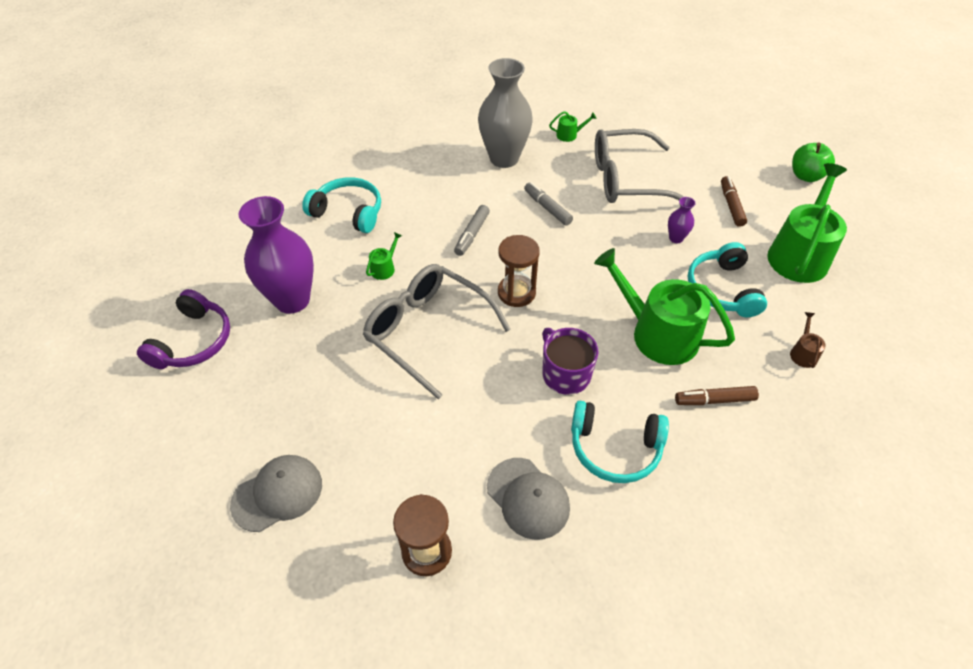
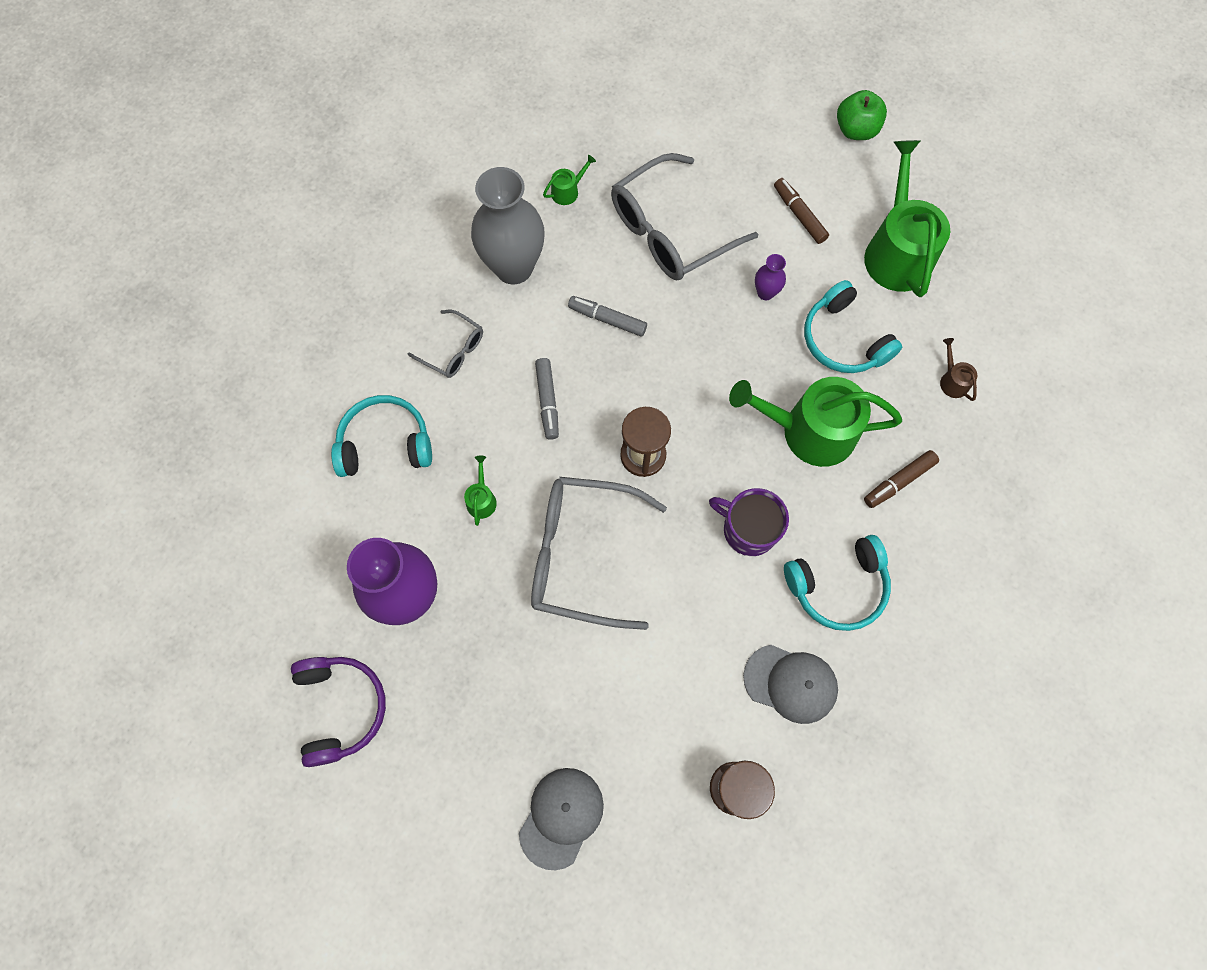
camera: 30 degrees left, 20 degrees up
(431, 183) = (453, 350): none -> grey glasses

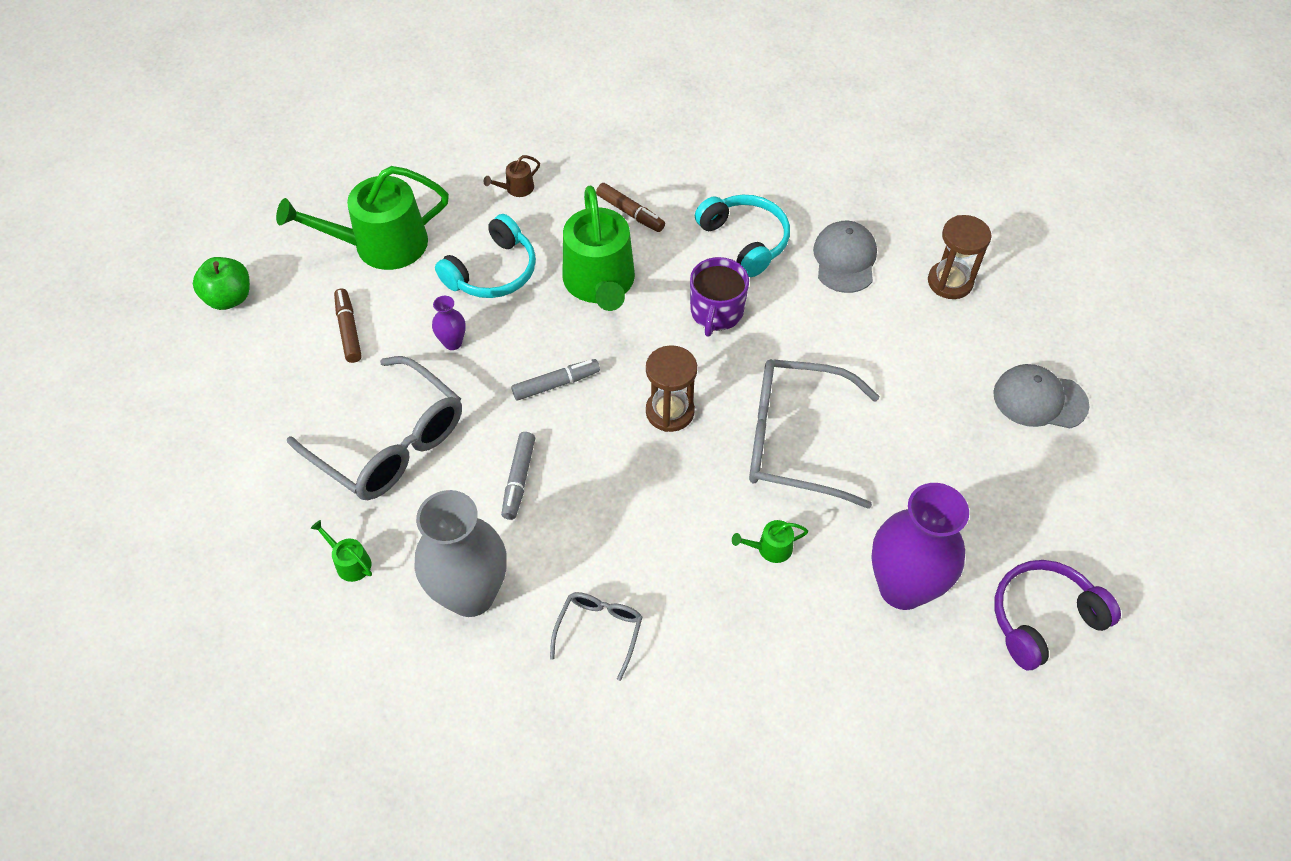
camera: 105 degrees left, 15 degrees down
(385, 443) = (740, 670): turquoise headphones -> none
(547, 401) = (636, 514): grey marker -> grey marker (556, 384)
(582, 555) = (794, 441): grey glasses -> grey glasses turned 105 degrees clockwise
(799, 214) = (349, 330): brown marker -> brown marker turned 120 degrees clockwise

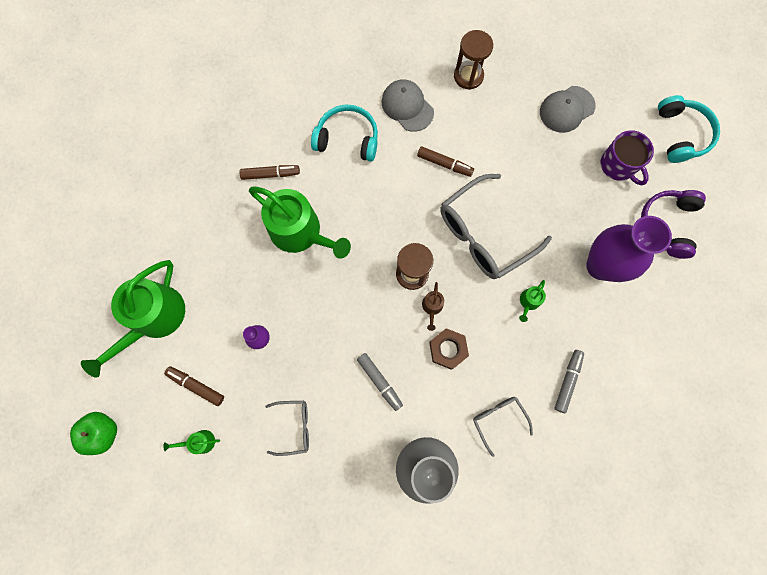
camera: 45 degrees left, 20 degrees up
(350, 562) = (347, 508): green watering can -> green watering can (200, 442)
(390, 443) = (294, 426): grey glasses -> grey glasses, size x0.50
(493, 272) = (236, 277): turquoise headphones -> turquoise headphones (681, 134)
(516, 188) = (191, 214): brown watering can -> brown watering can (432, 307)
(556, 384) = (341, 312): grey marker -> grey marker (567, 381)
(625, 513) = (448, 349): none -> brown nut
(716, 312) = (376, 195): purple mug -> purple mug (618, 165)
(826, 341) = (444, 164): none -> brown marker

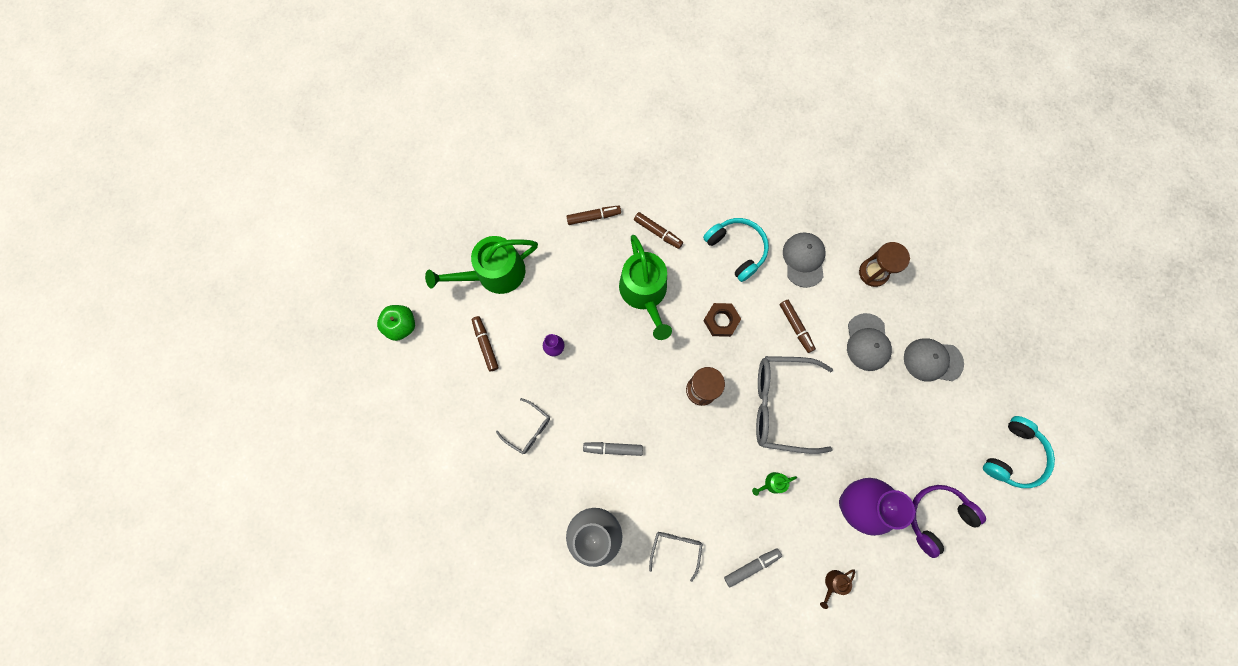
camera: 40 degrees right, 0 degrees up
(200, 442) = (458, 385): green watering can -> none
(204, 203) = (594, 217): none -> brown marker
(379, 382) = (613, 448): grey marker -> grey marker turned 90 degrees clockwise
(432, 307) = (696, 427): brown watering can -> brown watering can (833, 583)
(448, 349) = (681, 467): brown nut -> brown nut (721, 321)
(508, 133) = (867, 342): none -> grey cap
(618, 165) = (936, 438): purple mug -> none

